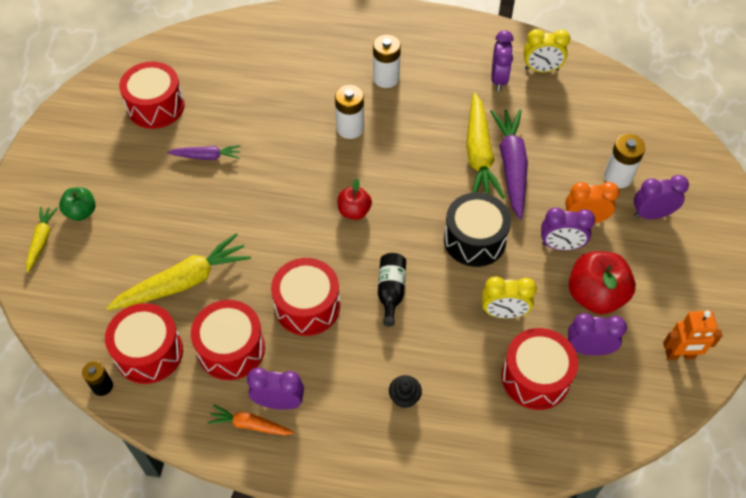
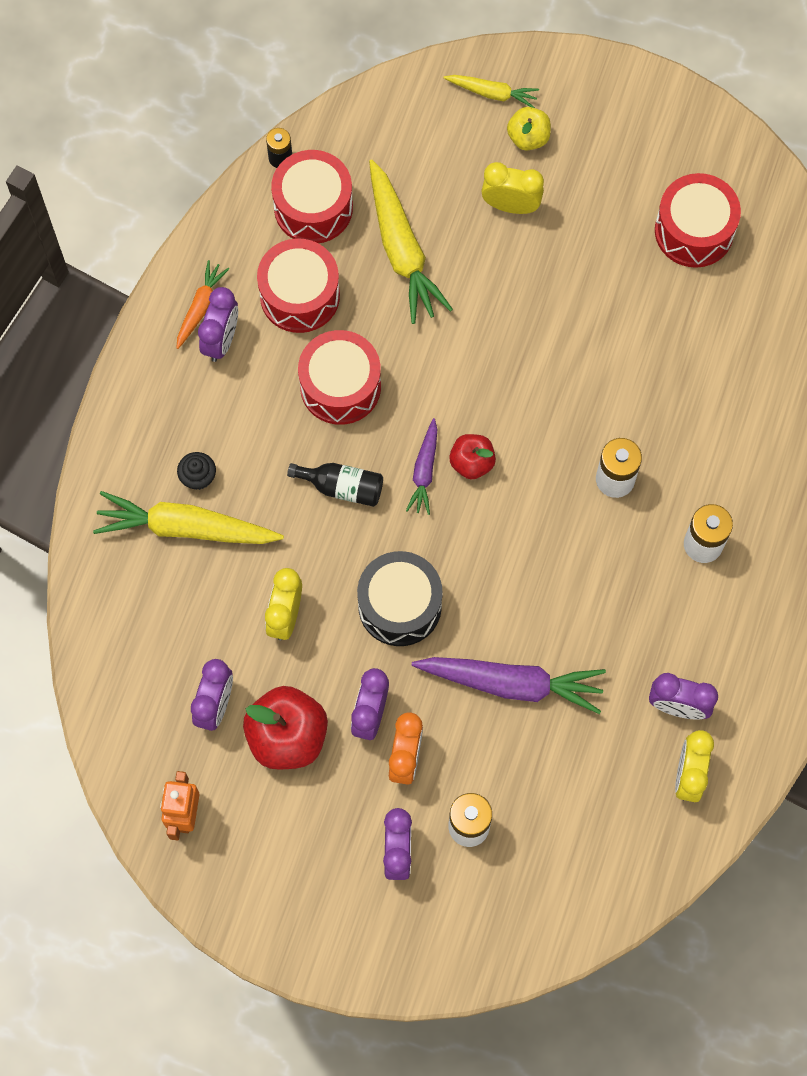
camera: 100 degrees right, 15 degrees up
(81, 212) = (528, 137): green apple -> yellow apple
(141, 215) = (511, 205): none -> yellow clock
(207, 156) = (594, 289): purple carrot -> purple carrot (424, 471)
(479, 155) = (539, 644): yellow carrot -> yellow carrot (185, 528)
(535, 377) = (191, 631): red drum -> none

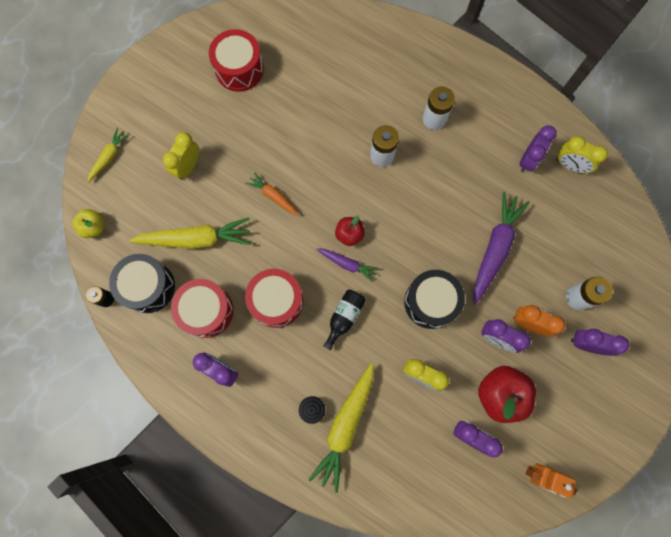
camera: 75 degrees left, 5 degrees up
(200, 307) = (194, 378): orange carrot -> orange carrot (273, 196)
(313, 207) = (148, 287): red drum -> black drum
(528, 137) = (146, 144): yellow apple -> yellow apple (94, 227)

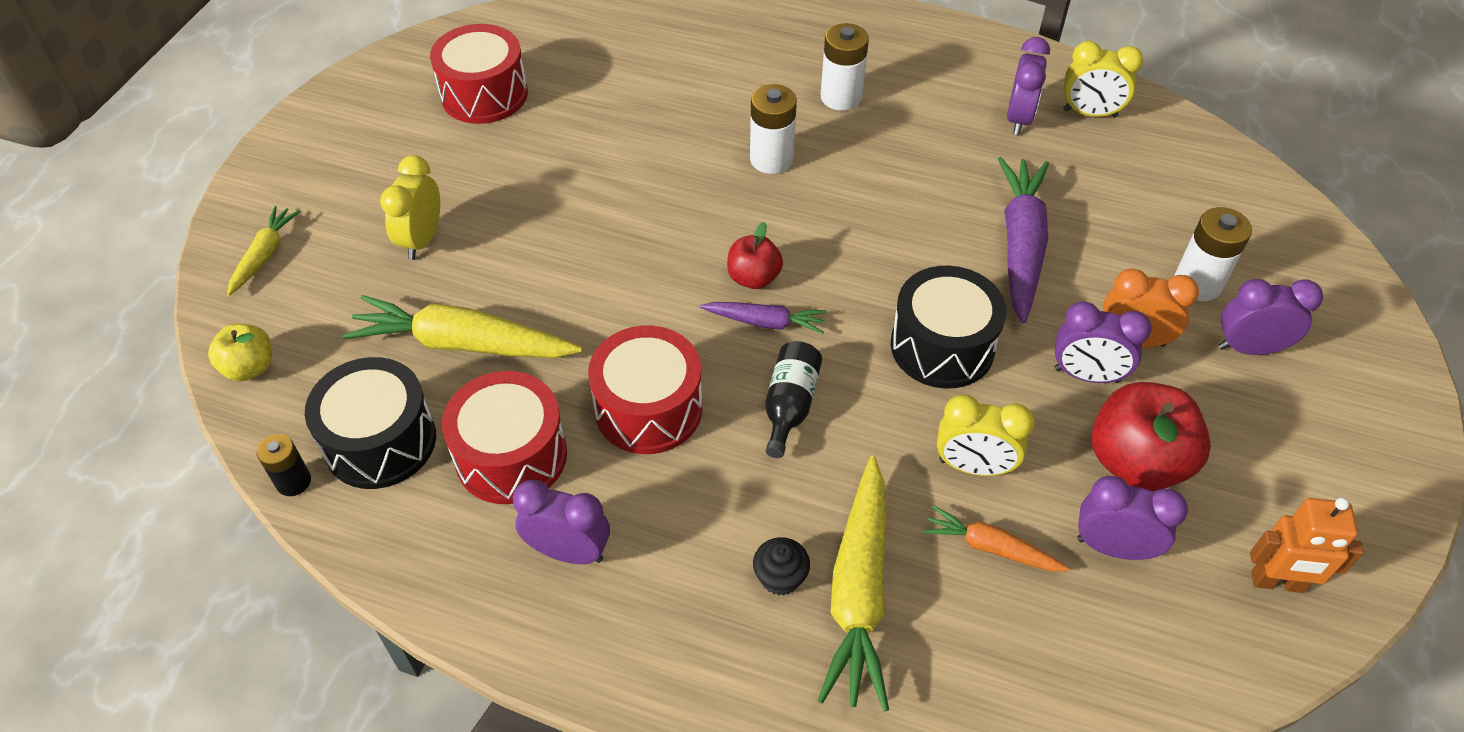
camera: 15 degrees left, 25 degrees down
(196, 239) = (462, 344): yellow carrot -> yellow carrot turned 150 degrees counterclockwise
(273, 196) = (594, 251): orange carrot -> orange carrot (990, 547)

